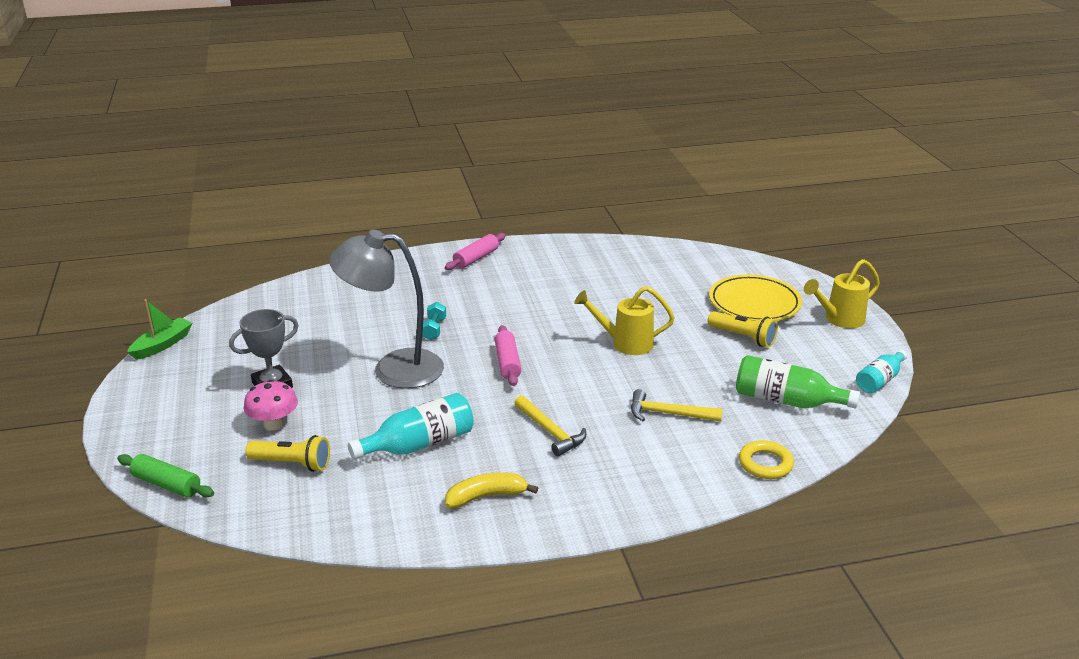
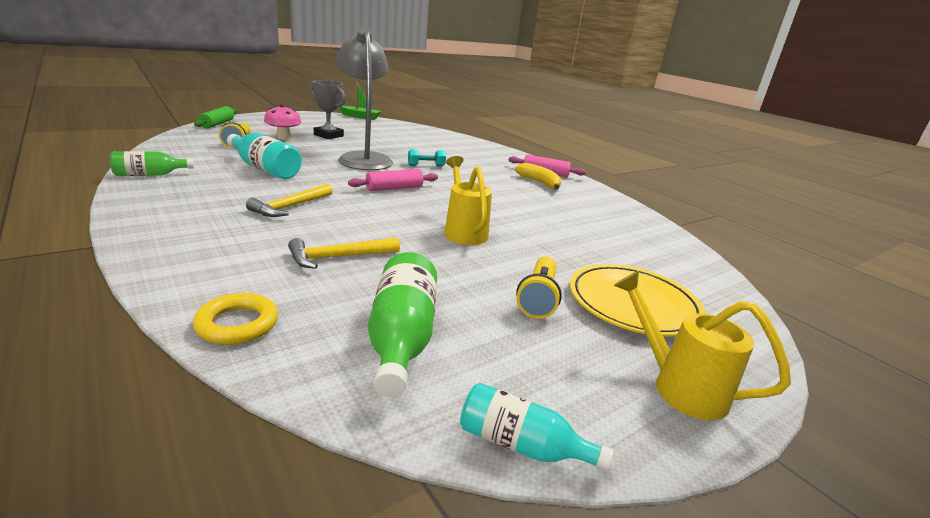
camera: 65 degrees right, 5 degrees down
(424, 529) = (150, 175): none -> green bottle
(486, 496) = (190, 190): yellow banana -> yellow banana (539, 182)
(668, 413) = (338, 257): yellow hammer -> yellow hammer turned 105 degrees counterclockwise

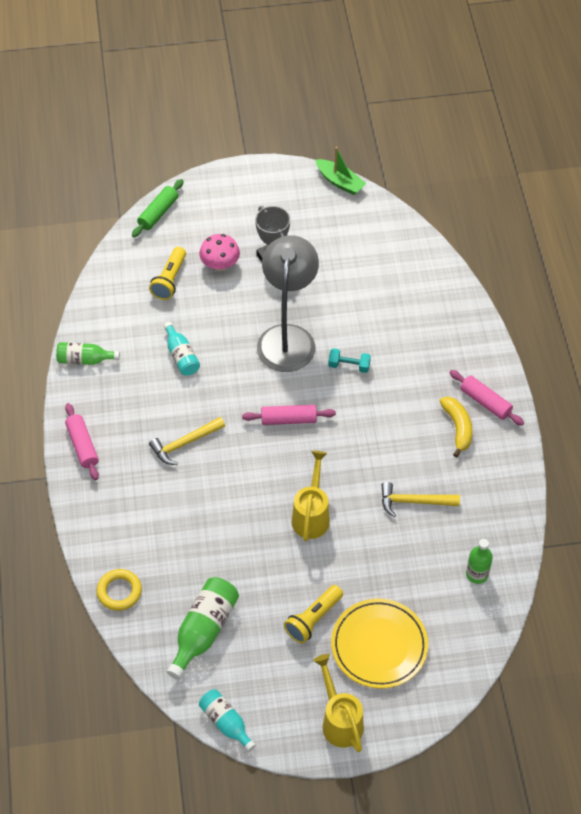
camera: 30 degrees right, 30 degrees up
(152, 218) = (82, 445): none -> pink rolling pin
(264, 169) = (181, 356): turquoise bottle -> turquoise bottle, size x0.64
(338, 257) = (197, 532): yellow hammer -> yellow hammer (414, 501)
(652, 243) = (477, 574): none -> green bottle

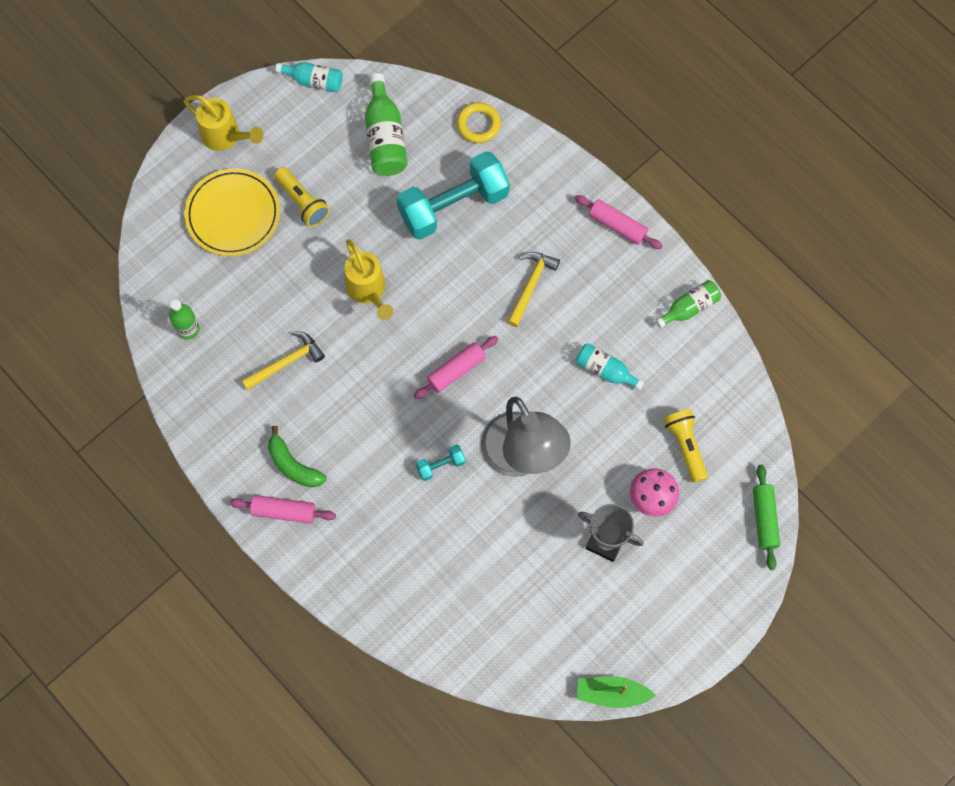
camera: 145 degrees right, 15 degrees up
(193, 539) = (453, 206): none -> turquoise dumbbell
(313, 619) = (302, 202): yellow flashlight -> yellow flashlight turned 135 degrees clockwise
(458, 428) = (293, 465): yellow banana -> green banana

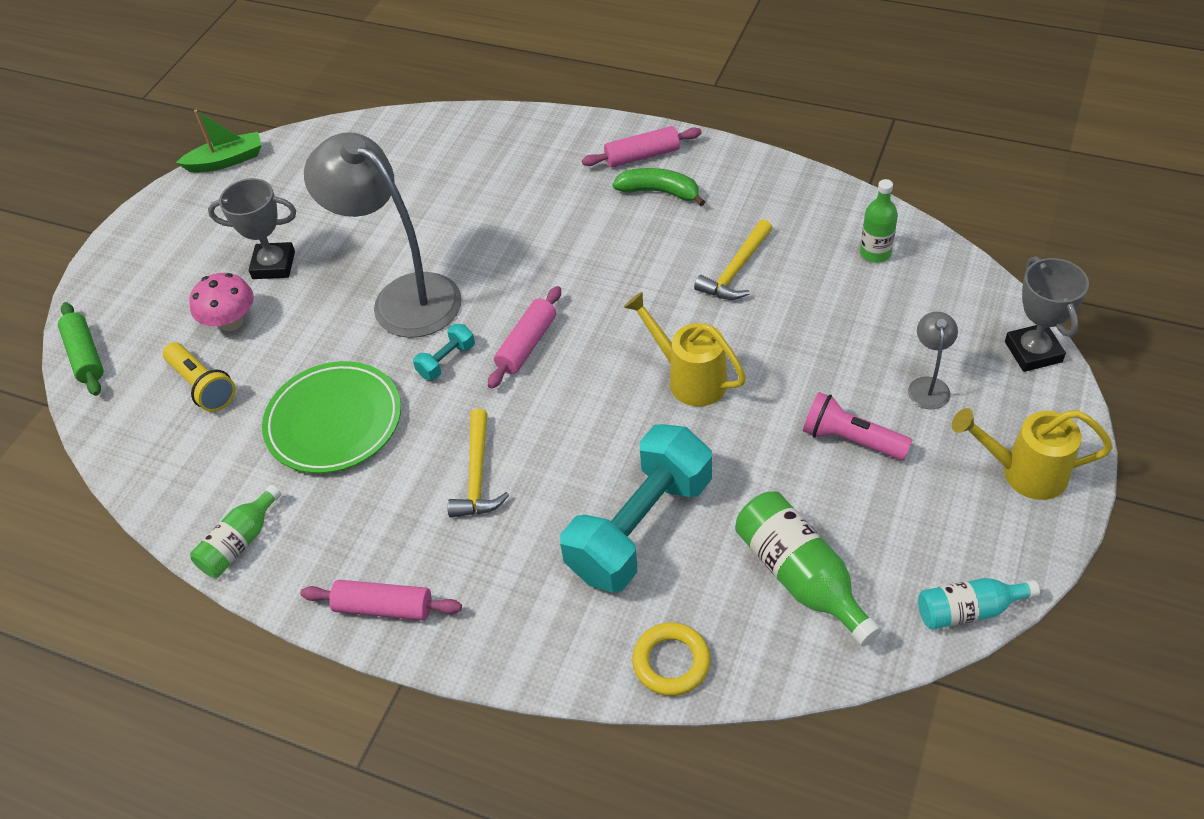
camera: 160 degrees right, 20 degrees down
(155, 206) = (1033, 352): none -> grey trophy
(233, 214) = (928, 385): yellow plate -> grey lamp
(302, 202) = (851, 439): yellow flashlight -> pink flashlight
(441, 465) = (495, 254): turquoise dumbbell -> turquoise dumbbell (446, 361)
(605, 370) = (334, 421): turquoise bottle -> green plate

